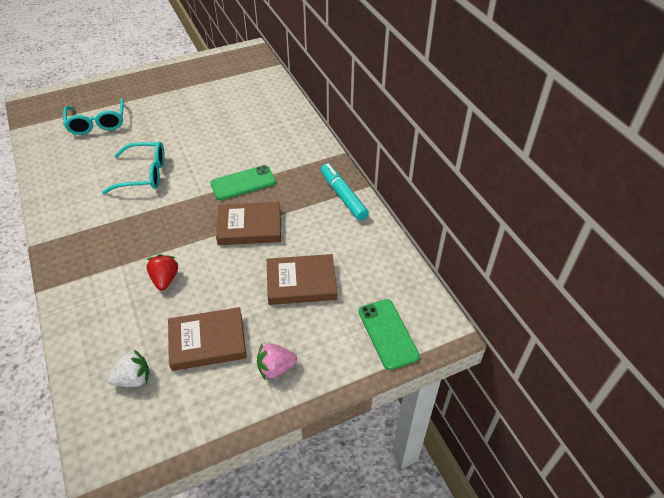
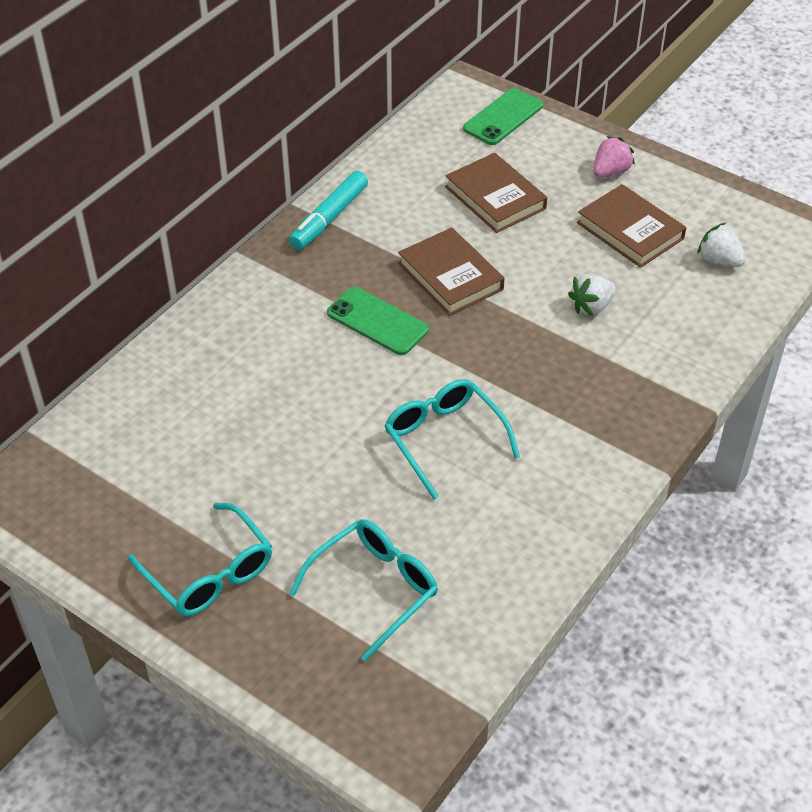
camera: 120 degrees left, 0 degrees up
(157, 86) = (209, 573): none -> turquoise glasses
(165, 279) = (591, 306): red strawberry -> white strawberry
(276, 368) = (610, 172): pink strawberry -> pink strawberry turned 90 degrees counterclockwise

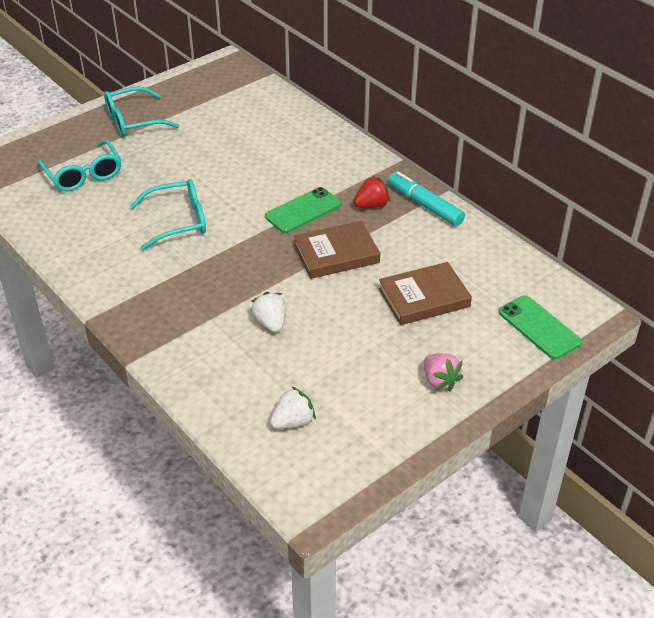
camera: 105 degrees right, 5 degrees down
(345, 262) = (371, 205): none -> red strawberry
(630, 231) = (353, 372): brown book -> none

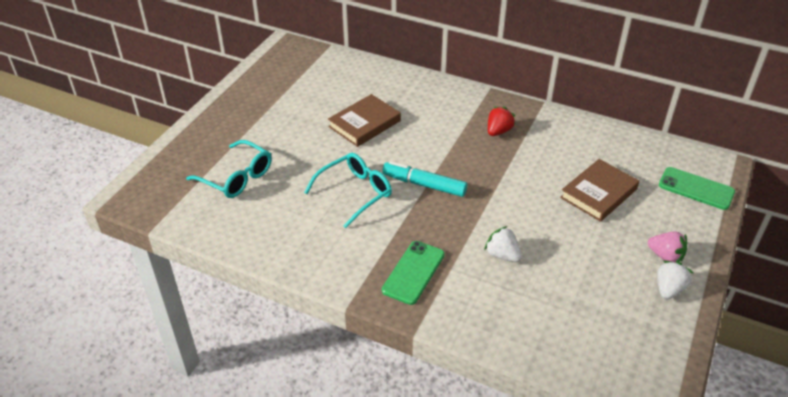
camera: 25 degrees left, 0 degrees up
(133, 121) = (244, 117): turquoise glasses -> none
(293, 422) = (589, 332): white strawberry -> white strawberry (669, 289)
(303, 210) = (449, 152): green phone -> green phone (413, 272)
(336, 254) = (505, 179): brown book -> brown book (364, 124)
(425, 205) = (537, 119): turquoise marker -> turquoise marker (424, 185)

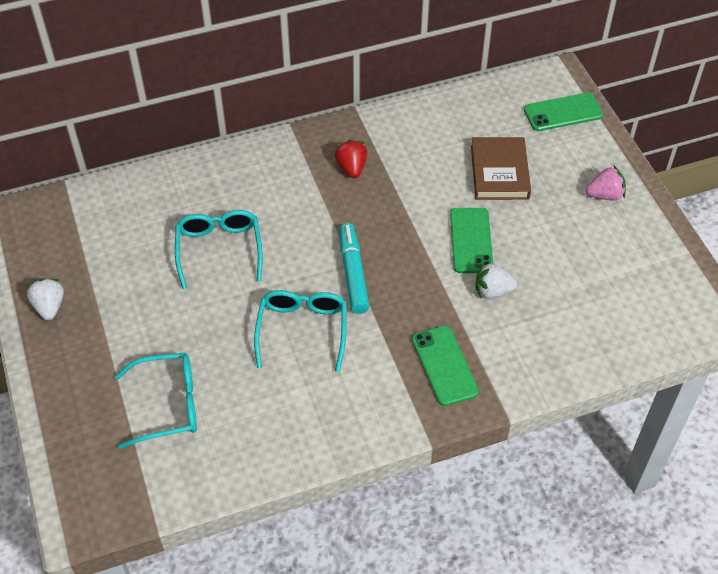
camera: 45 degrees left, 10 degrees up
(364, 124) = (219, 250): brown book -> turquoise glasses
(424, 185) = (353, 273): turquoise marker -> turquoise marker turned 105 degrees clockwise
(525, 217) = (471, 240): none -> green phone
(669, 289) = (636, 223): white strawberry -> white strawberry (49, 306)

